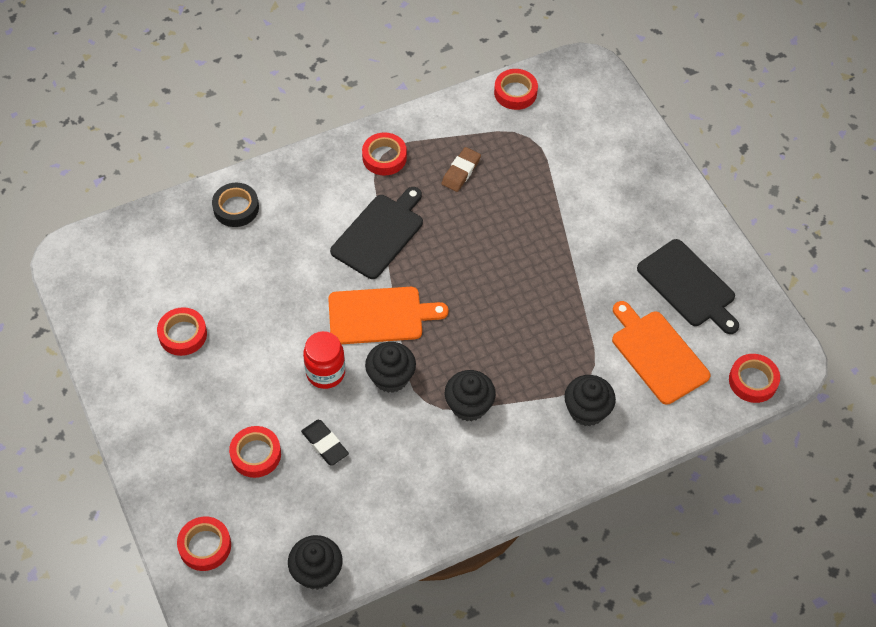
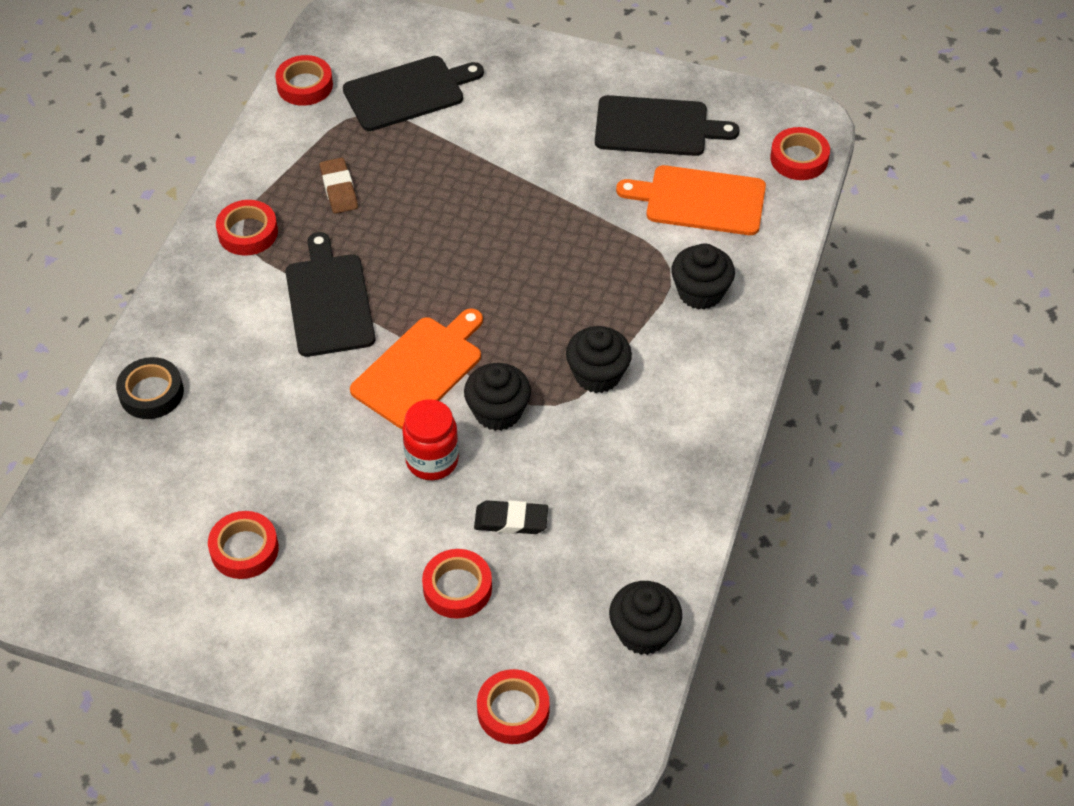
camera: 45 degrees left, 5 degrees down
(568, 144) = (408, 92): none -> black cutting board

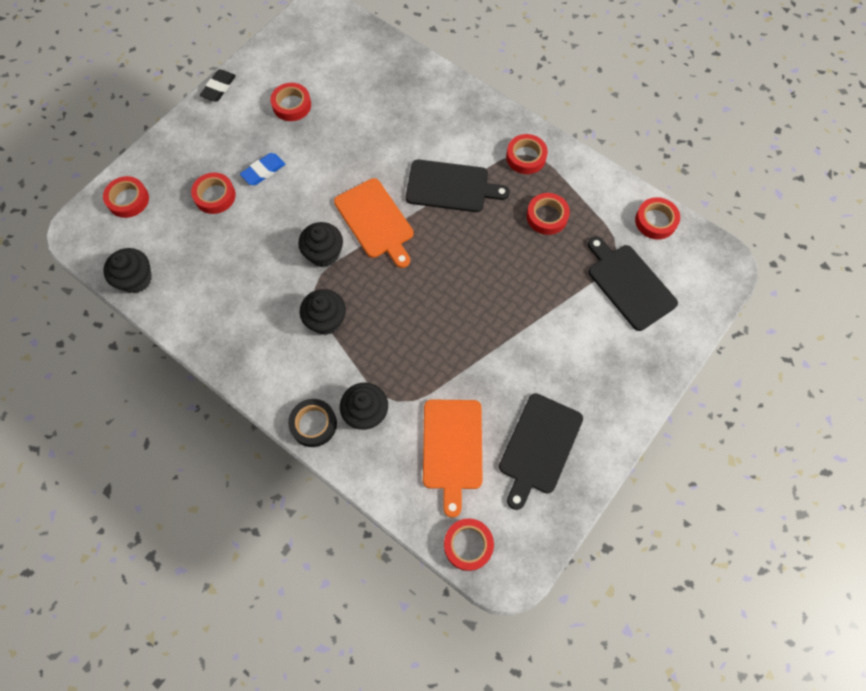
camera: 110 degrees right, 15 degrees up
(151, 393) = (418, 85): black tape -> black tape (313, 424)
(339, 189) = (547, 216): brown eraser -> red tape
(387, 540) = (263, 171): none -> blue eraser
(408, 92) = (629, 284): black cutting board -> black cutting board turned 150 degrees clockwise
(432, 460) = (305, 208): red jar -> none
(511, 520) = (244, 236): black eraser -> black eraser (219, 88)
(700, 200) = (452, 448): orange cutting board -> orange cutting board turned 150 degrees clockwise

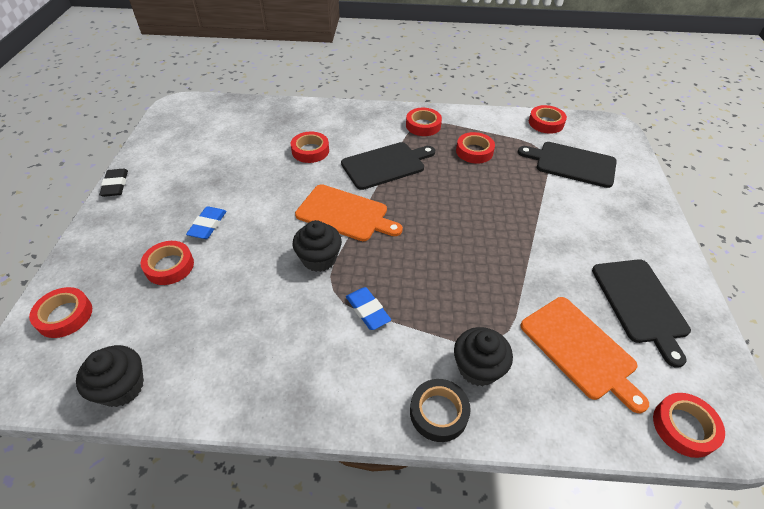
camera: 35 degrees left, 20 degrees down
(292, 105) = (199, 169): red tape -> red tape (310, 151)
(326, 320) = (367, 310): black cupcake -> blue eraser

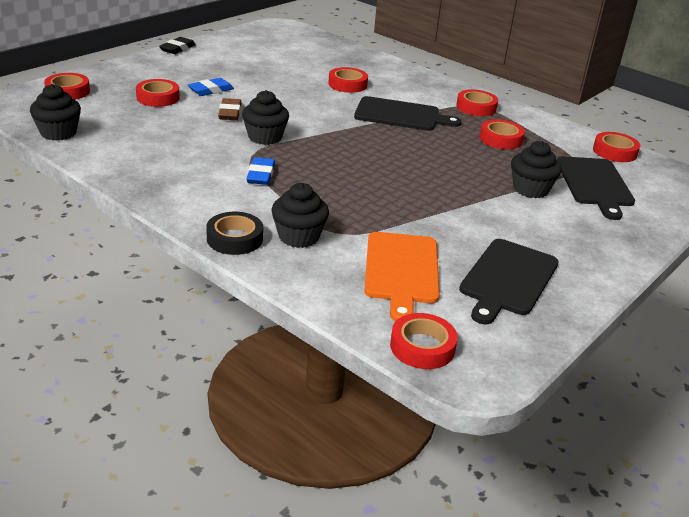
camera: 35 degrees right, 15 degrees down
(256, 245) = (230, 113): none -> brown eraser
(345, 214) = (321, 125): orange cutting board -> none
(547, 194) = (530, 189): none -> black cupcake
(572, 164) = (594, 184): black cutting board -> black cutting board turned 150 degrees counterclockwise

